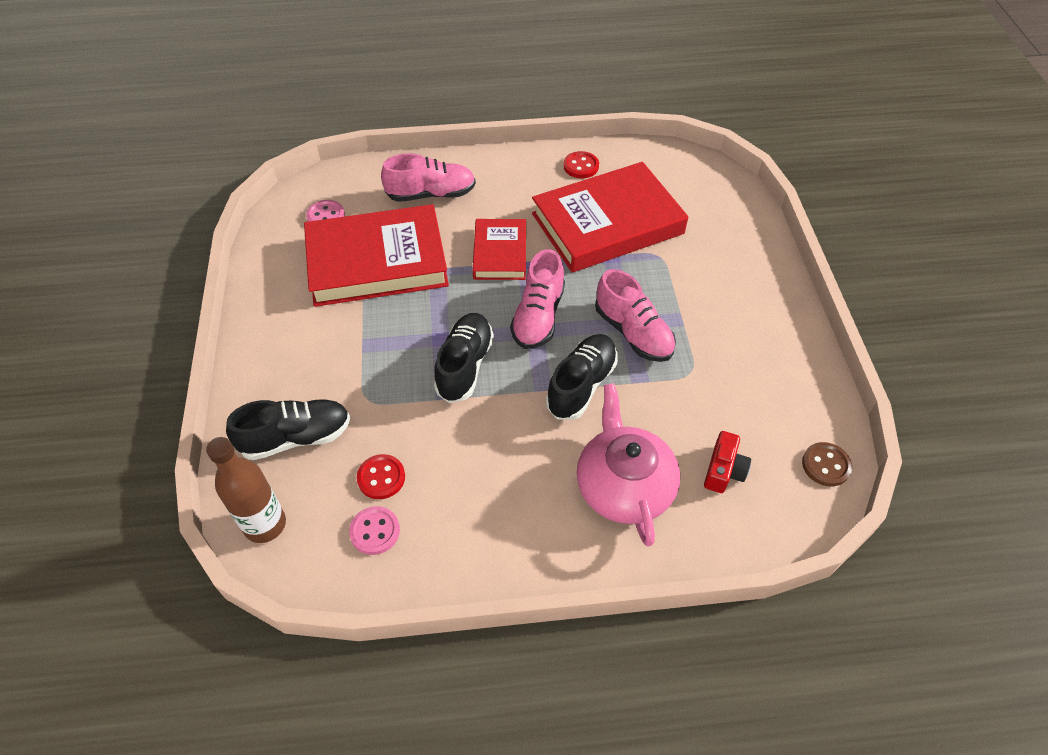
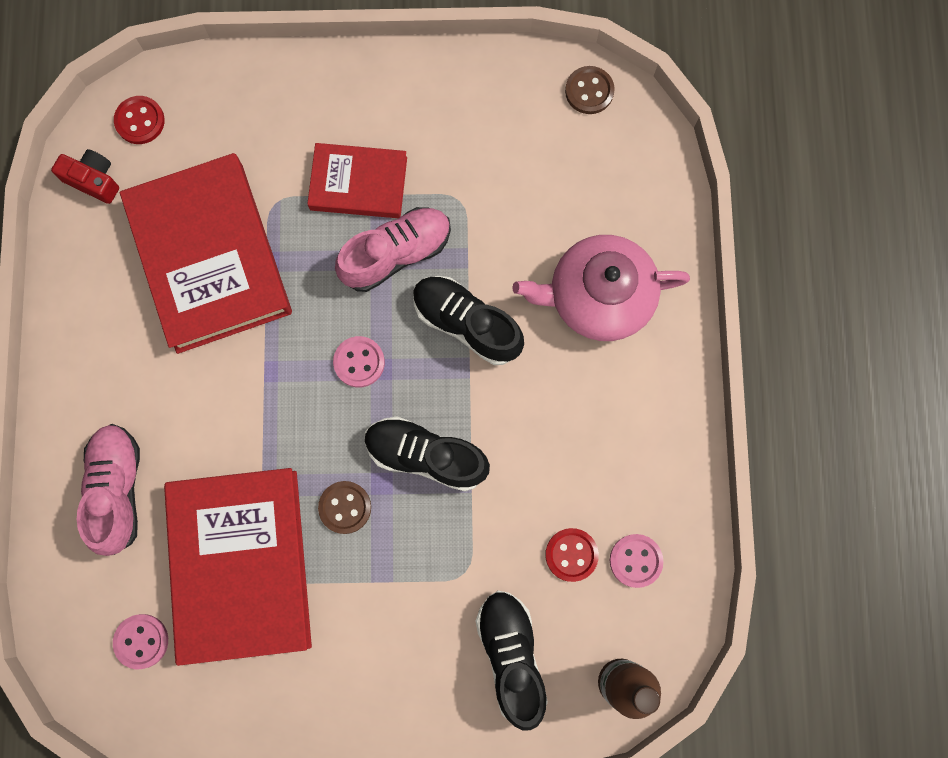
camera: 85 degrees left, 25 degrees up
(421, 317) = (345, 507): none -> brown button
(500, 253) = (245, 401): red book -> red book (358, 184)
(538, 316) = (359, 362): pink shoe -> pink button
(581, 166) = (91, 277): red button -> red button (140, 121)
(723, 470) = (588, 192): red camera -> red camera (93, 180)

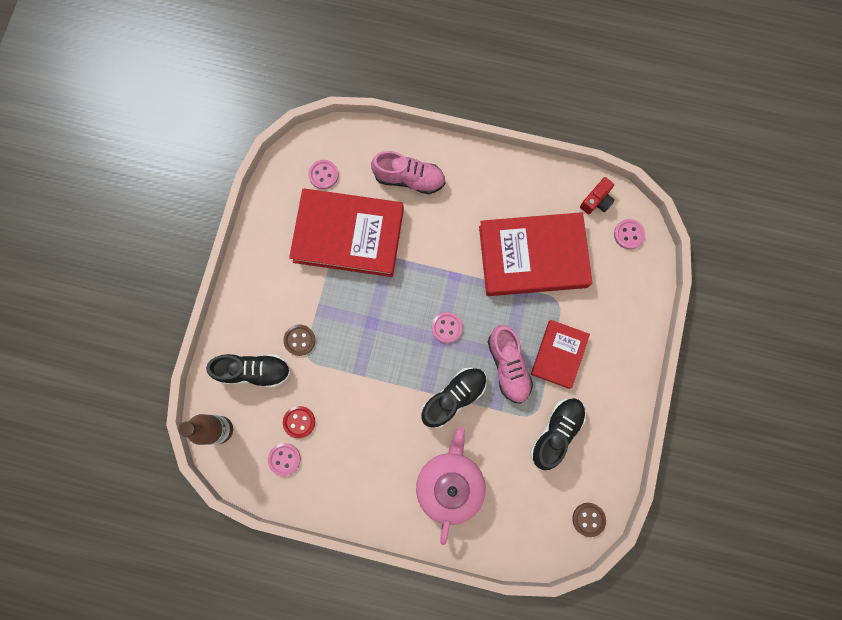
camera: 105 degrees right, 0 degrees up
(140, 121) = (628, 234): red button -> pink button
(345, 507) = (364, 299): brown button -> brown button (299, 340)
(426, 456) = (380, 352): black shoe -> black shoe (556, 432)

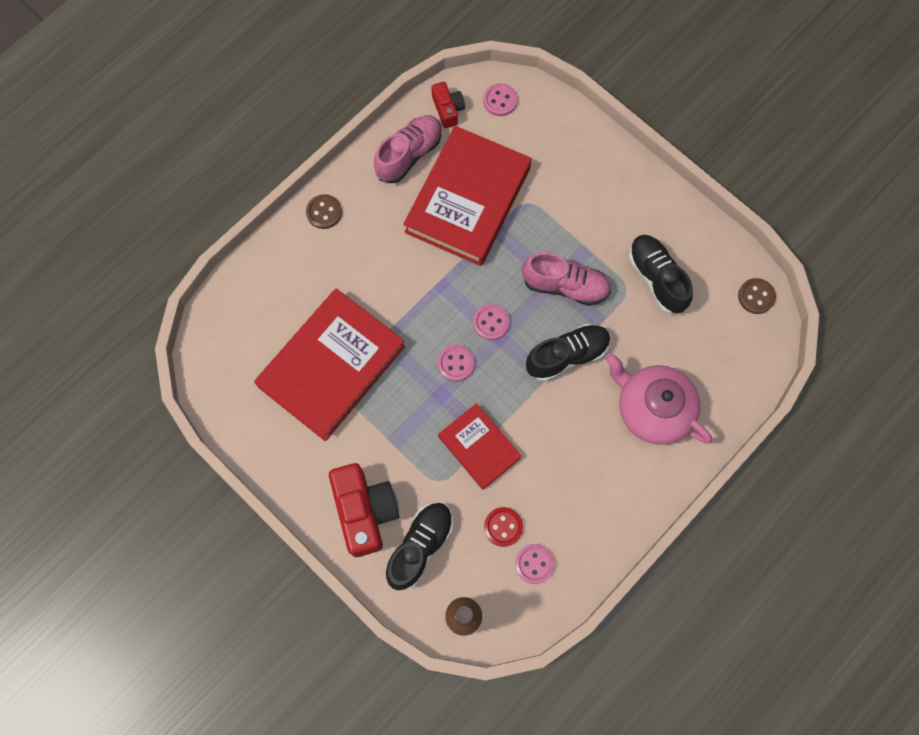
camera: 60 degrees left, 5 degrees down
(258, 318) = (365, 511): none -> red camera
(299, 340) = (415, 479): brown button -> brown button (324, 212)
(323, 175) = (248, 356): pink button -> pink button (456, 363)
(409, 179) = (309, 272): pink shoe -> pink shoe (409, 155)
(453, 397) = (567, 356): black shoe -> black shoe turned 75 degrees clockwise
(558, 354) = (581, 232): red book -> red book (479, 447)

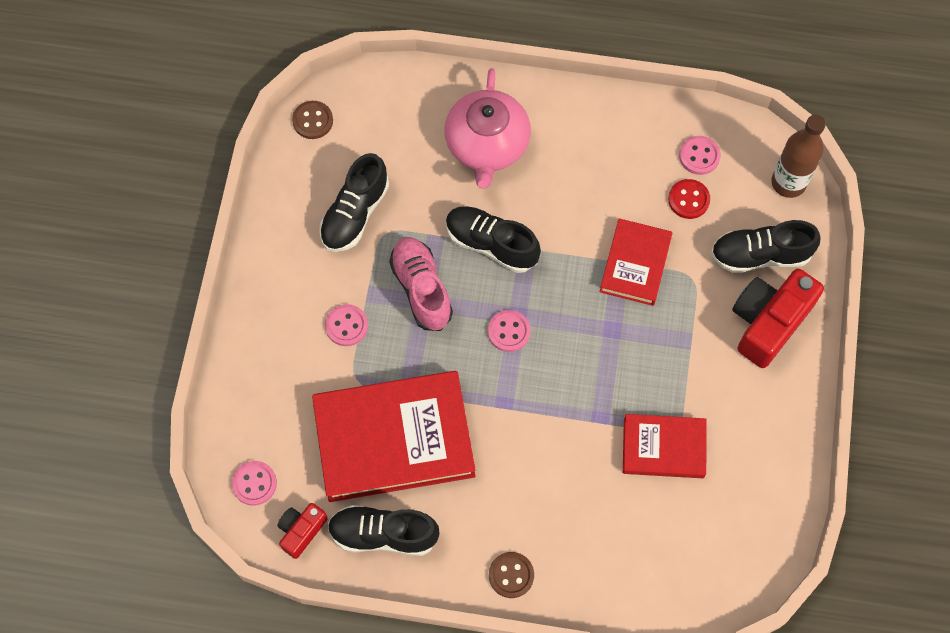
camera: 125 degrees left, 5 degrees down
(331, 366) = (663, 448): red book -> red book, size x0.55
(409, 155) = (383, 534): pink shoe -> black shoe
(456, 363) = (573, 336): pink button -> pink button (346, 326)

